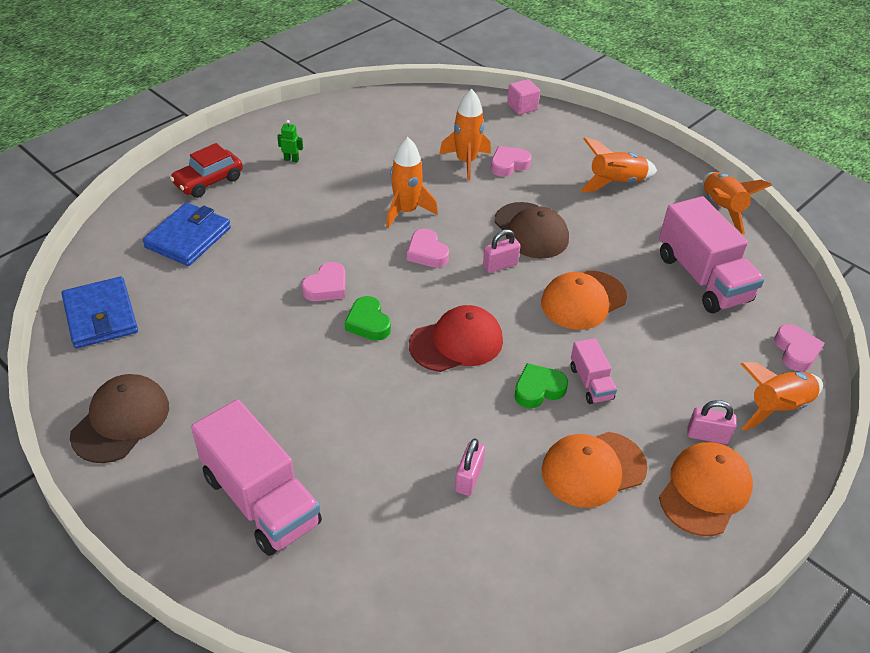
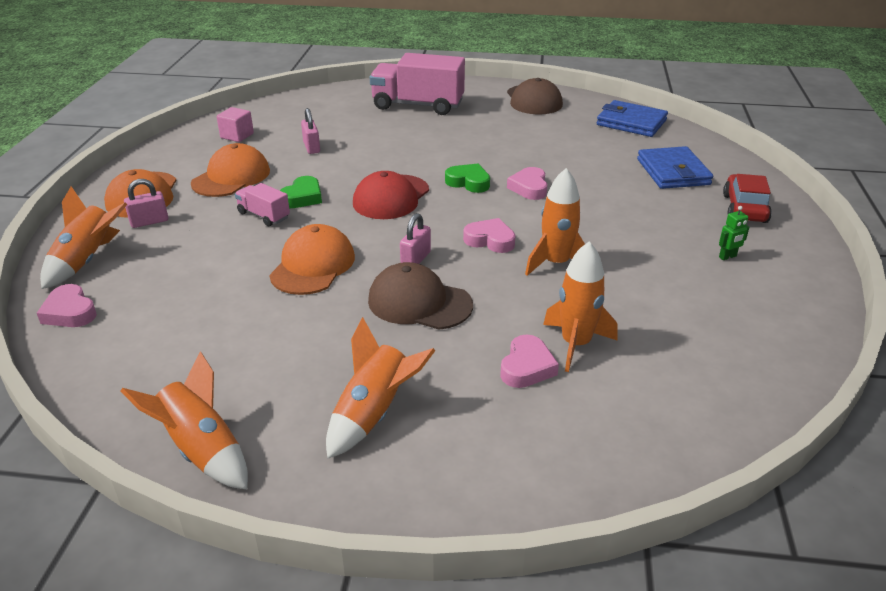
camera: 145 degrees right, 10 degrees down
(522, 107) = (624, 480): pink cube -> pink cube (237, 136)
(702, 278) = (196, 340): pink truck -> none

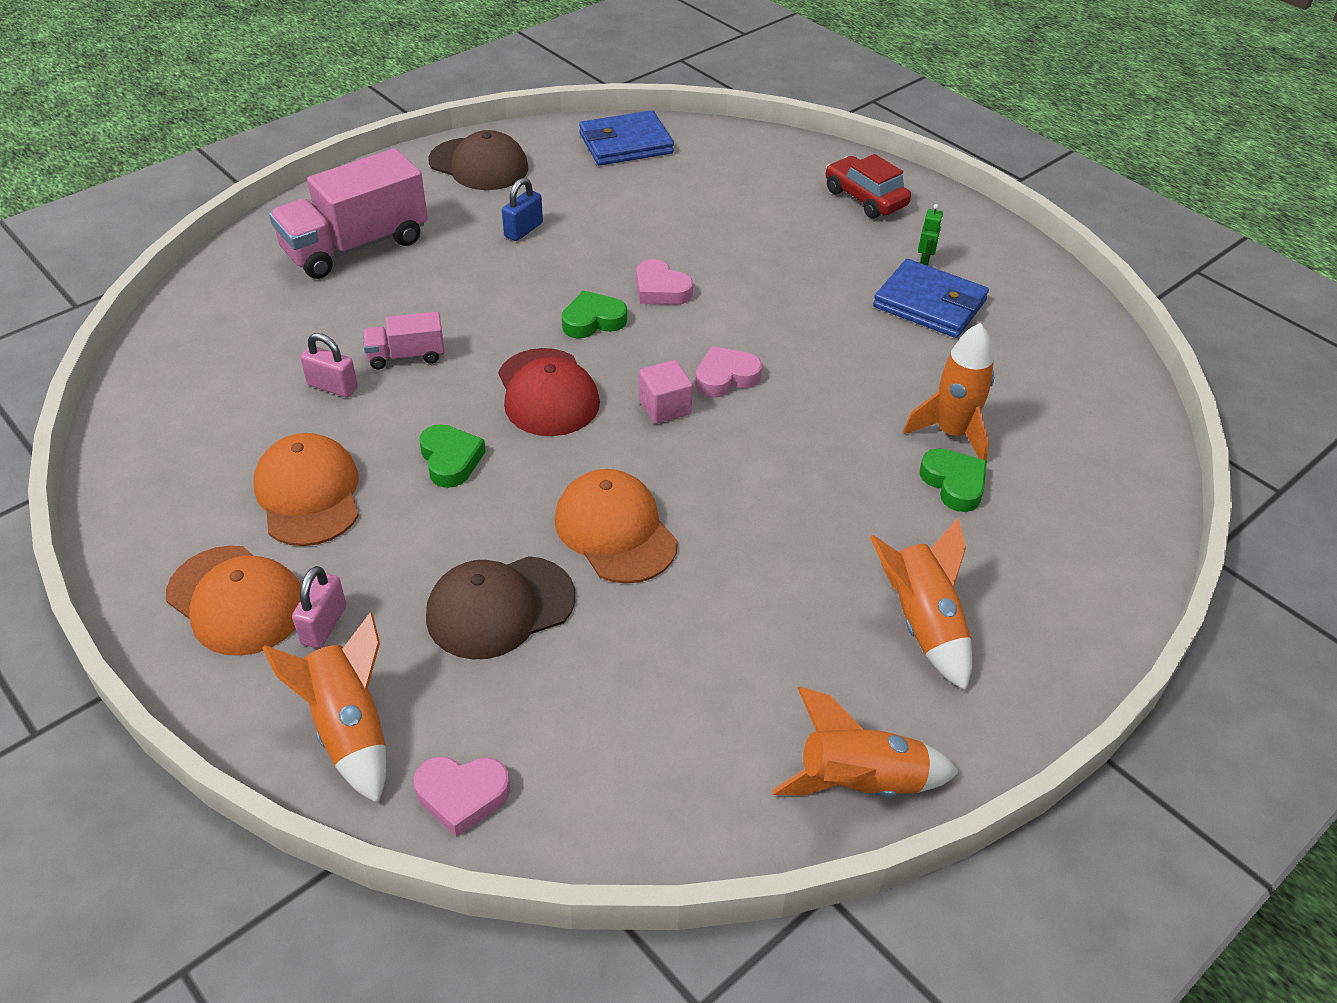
camera: 50 degrees left, 10 degrees up
(237, 136) = (195, 432): pink cube -> pink cube (664, 407)
(264, 215) = (450, 514): pink truck -> pink truck (406, 356)
(415, 259) = (697, 448): pink padlock -> none
(419, 302) = (779, 491): brown cap -> brown cap (500, 607)
(505, 133) = (523, 230): none -> blue padlock
(527, 367) = (954, 484): pink heart -> green heart
(556, 263) = (817, 363): orange rocket -> none
(673, 172) = (753, 189): blue wallet -> blue wallet (929, 304)

